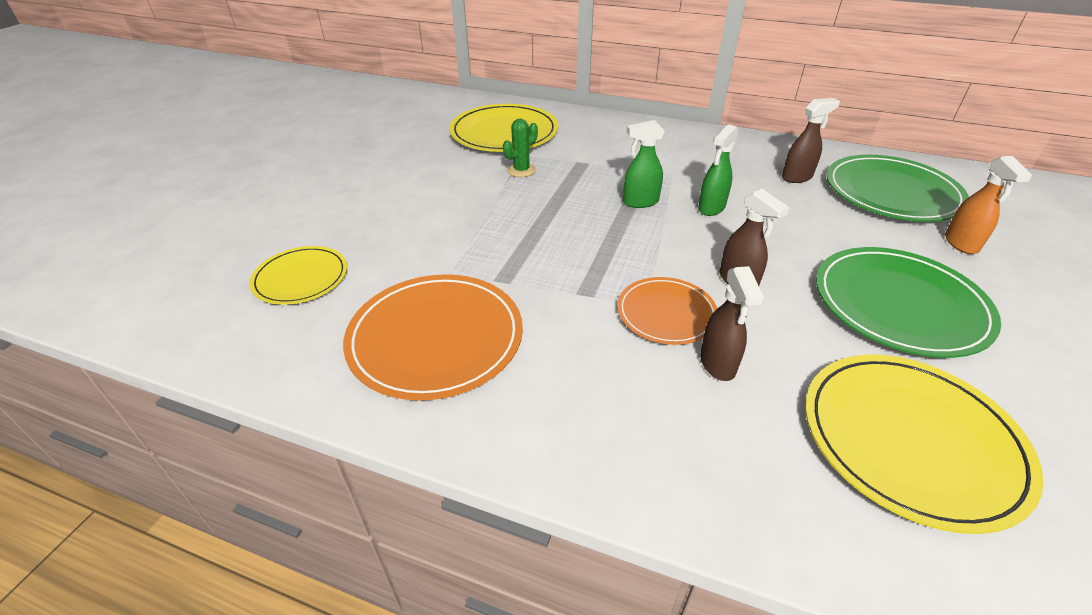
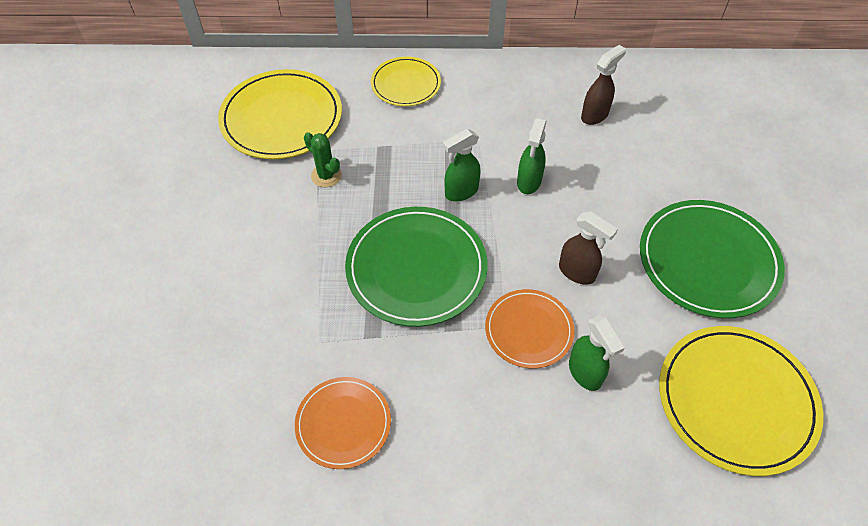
camera: 20 degrees left, 15 degrees up
(301, 278) = (175, 394): yellow plate -> yellow plate (406, 84)
(436, 338) = (343, 423): orange plate -> orange plate, size x0.60
(521, 170) = (326, 176): green cactus -> green cactus turned 75 degrees counterclockwise
(717, 364) = (585, 373): brown spray bottle -> green spray bottle
(891, 192) = (680, 116): green plate -> green plate (416, 268)
(961, 244) = (745, 171): orange spray bottle -> none

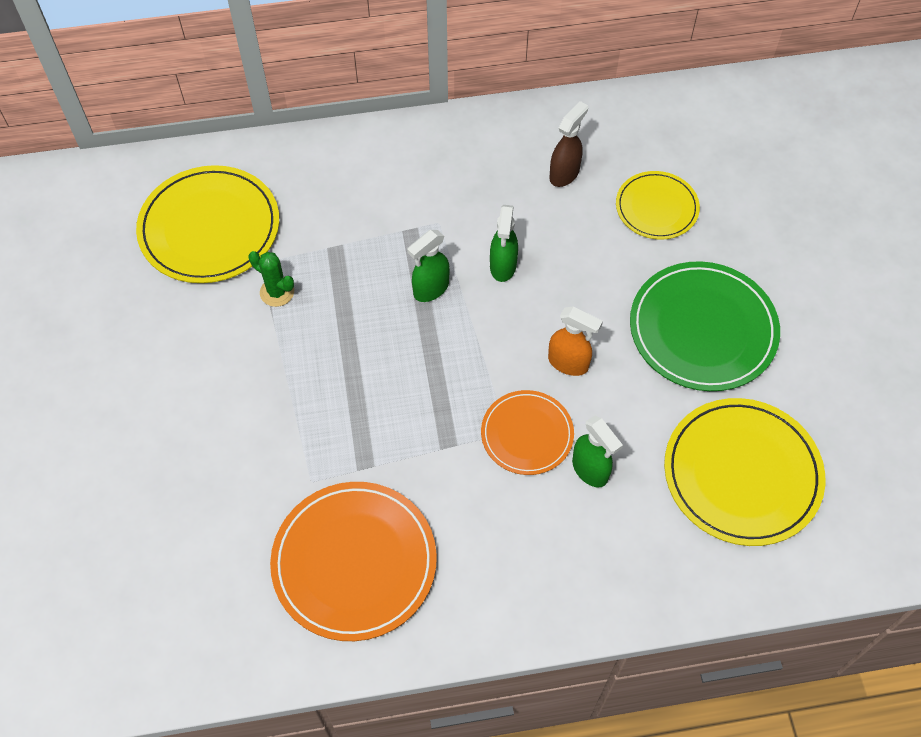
camera: 10 degrees left, 5 degrees up
(343, 423) = (354, 562): orange plate -> orange plate, size x1.68
(406, 84) = (344, 164): yellow plate -> yellow plate (656, 208)
(416, 268) = (398, 385): green plate -> none
(577, 272) = (568, 363): brown spray bottle -> orange spray bottle

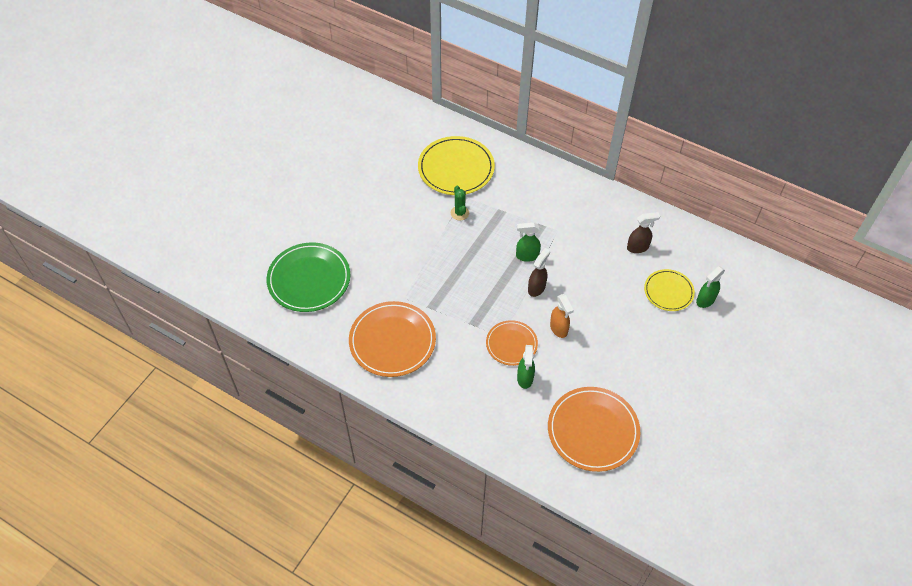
camera: 40 degrees right, 5 degrees down
(486, 326) = (536, 288): none -> brown spray bottle
(503, 266) = (568, 268): green spray bottle -> green spray bottle (705, 300)
(703, 329) = (637, 358): green plate -> green plate (309, 279)
(742, 474) = (593, 430): yellow plate -> orange plate

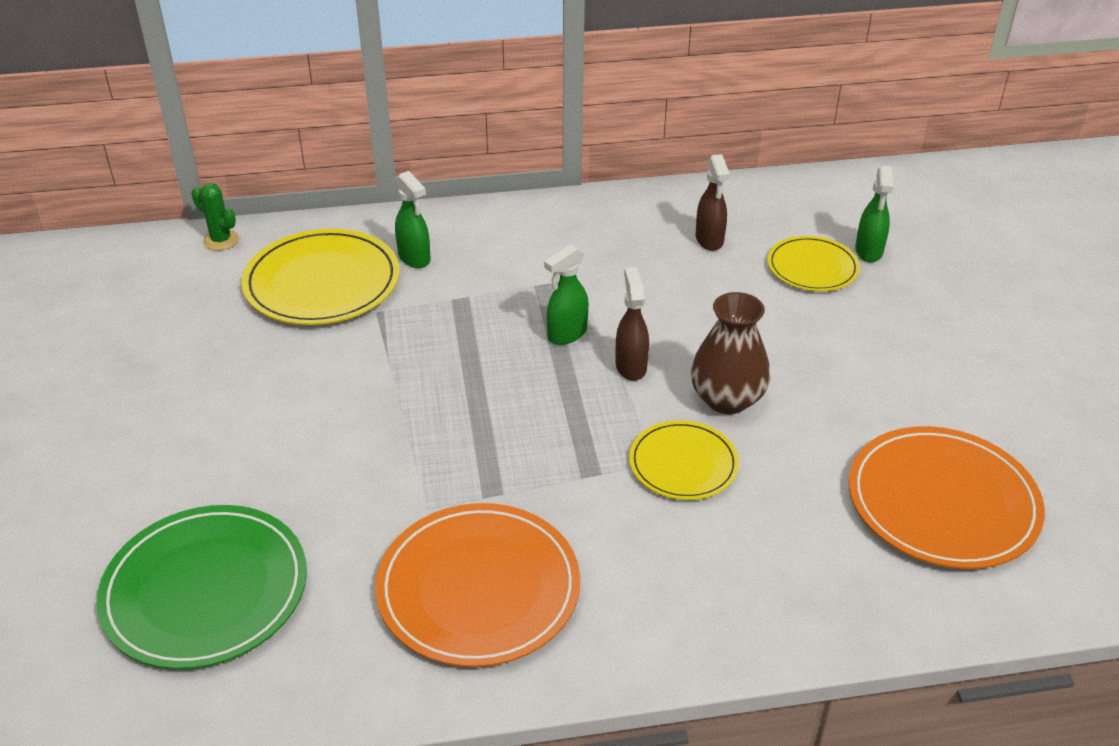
camera: 40 degrees left, 15 degrees down
(460, 213) = (394, 336): green cactus -> green cactus (221, 240)
(511, 344) = (683, 464): orange plate -> yellow plate
(525, 378) = (761, 498): green spray bottle -> green spray bottle (414, 258)
(559, 329) = (727, 399): orange spray bottle -> brown vase
(638, 247) = (709, 240): brown spray bottle -> brown spray bottle turned 135 degrees clockwise

